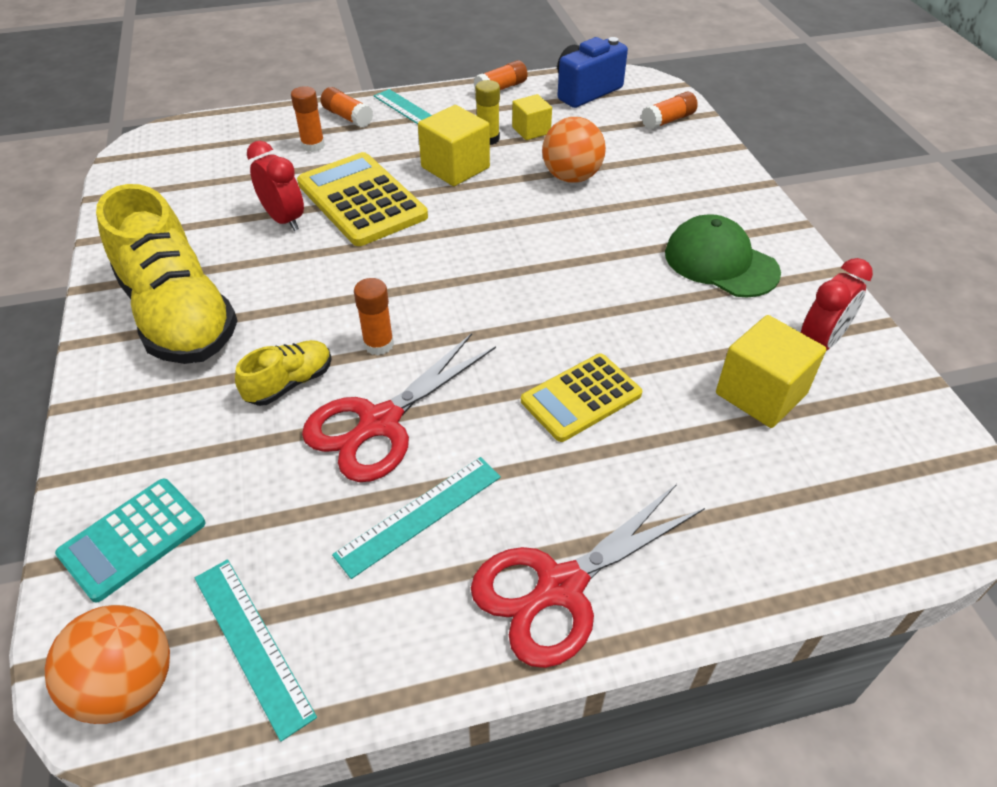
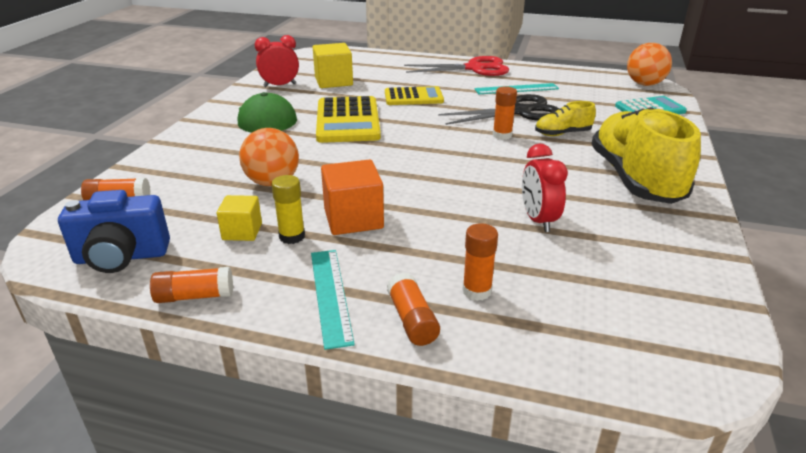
camera: 150 degrees left, 15 degrees down
(252, 644) = (596, 81): turquoise ruler -> none
(361, 200) = (460, 216): yellow calculator -> yellow calculator (348, 121)
(380, 423) = (519, 112): red scissors -> black scissors
(455, 167) = (353, 219): yellow cube -> orange cube

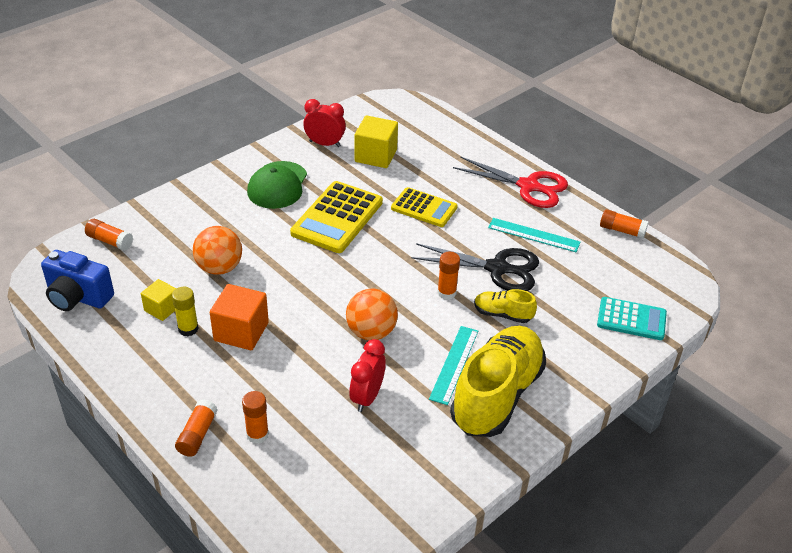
camera: 30 degrees right, 10 degrees up
(195, 296) = (95, 351): orange glue stick -> orange glue stick (622, 230)
(330, 295) = (168, 391): turquoise ruler -> turquoise ruler (454, 364)
(644, 84) = (678, 282): orange ball -> orange ball (371, 332)

